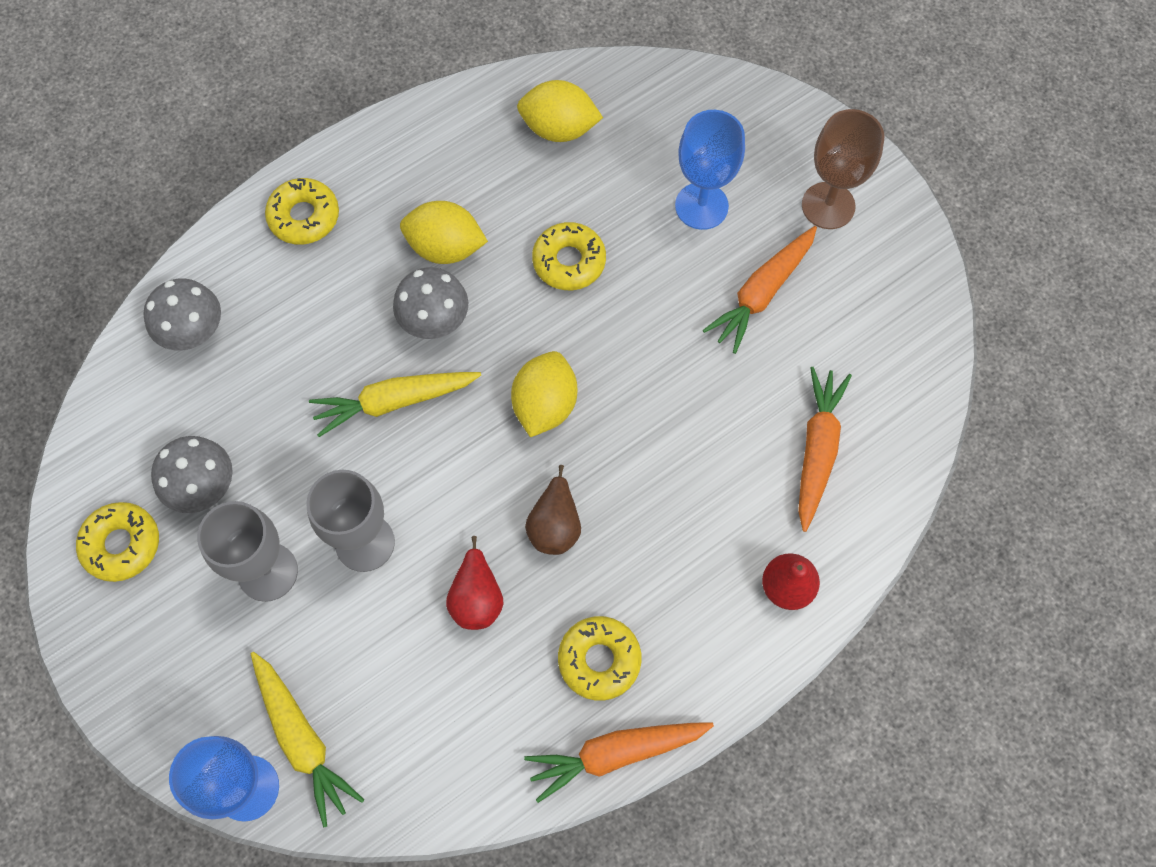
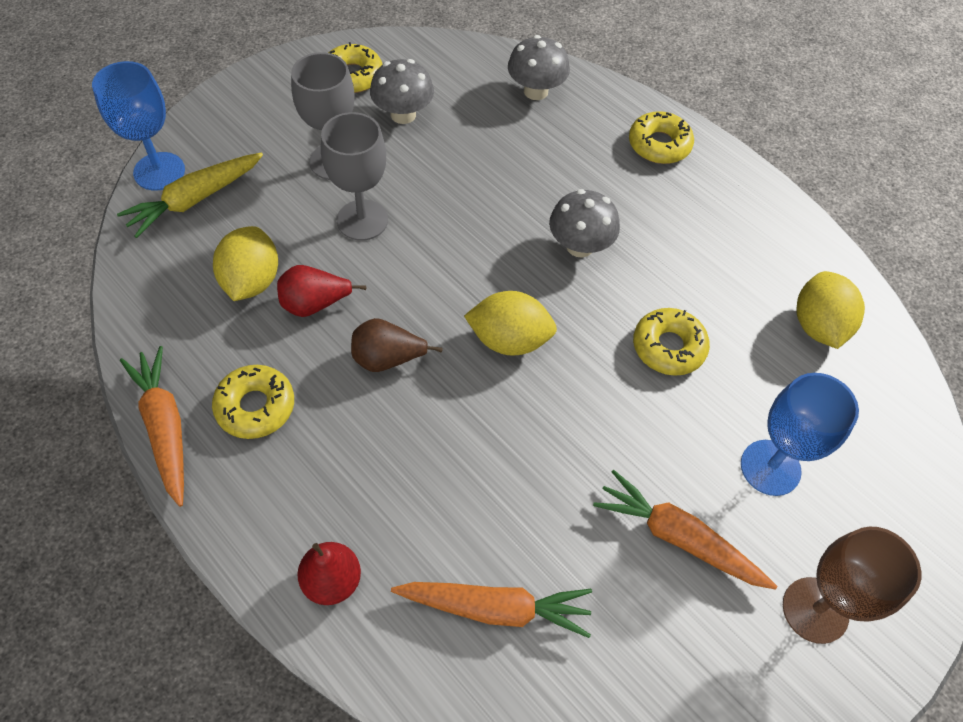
camera: 80 degrees right, 10 degrees down
(394, 402) = (494, 226): yellow carrot -> none
(445, 248) = (656, 246): yellow lemon -> yellow lemon (251, 281)

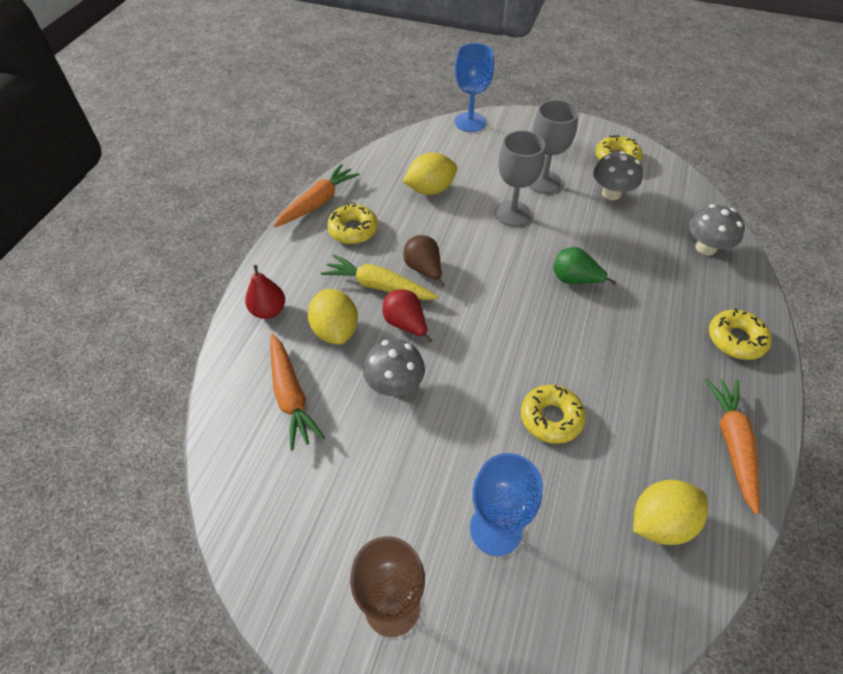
camera: 65 degrees right, 5 degrees down
(195, 199) = (464, 143): yellow carrot -> yellow carrot (379, 286)
(315, 304) = (436, 221): red pear -> red pear (406, 324)
(504, 222) = (574, 280): none -> green pear
(509, 340) = (483, 322): yellow lemon -> yellow lemon (335, 330)
(579, 246) = (593, 329): grey mushroom -> grey mushroom (395, 384)
(678, 537) = (398, 484): orange carrot -> orange carrot (732, 444)

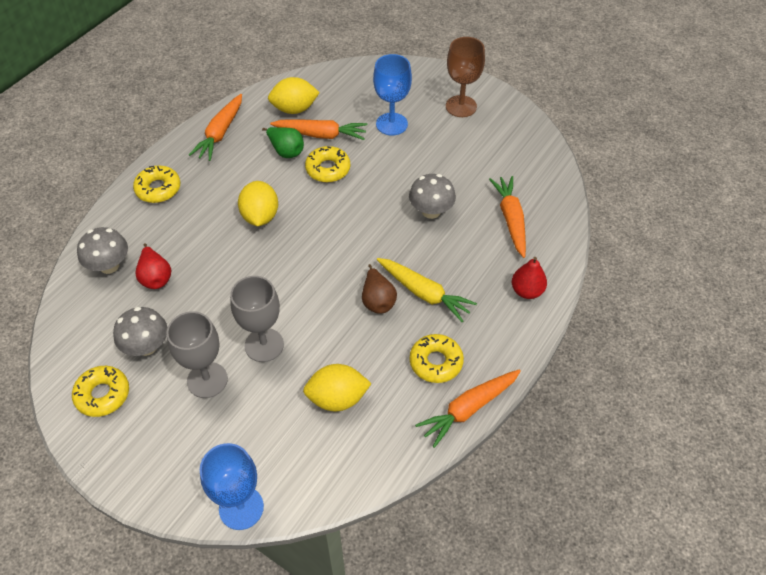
camera: 165 degrees left, 0 degrees up
(335, 330) = (470, 261): yellow lemon -> yellow lemon (260, 216)
(406, 324) = (409, 254): red pear -> red pear (156, 277)
(574, 280) = (248, 261): green pear -> green pear (286, 151)
(591, 478) = (321, 135): none -> orange carrot

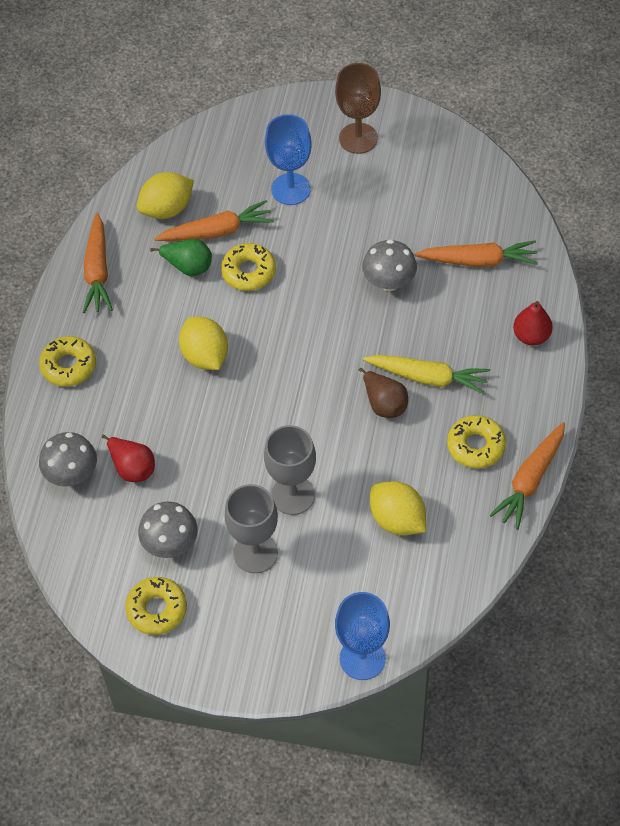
camera: 20 degrees left, 5 degrees up
(337, 398) = (397, 520): yellow lemon -> yellow lemon turned 75 degrees clockwise
(510, 219) = (478, 261): orange carrot -> orange carrot turned 120 degrees clockwise

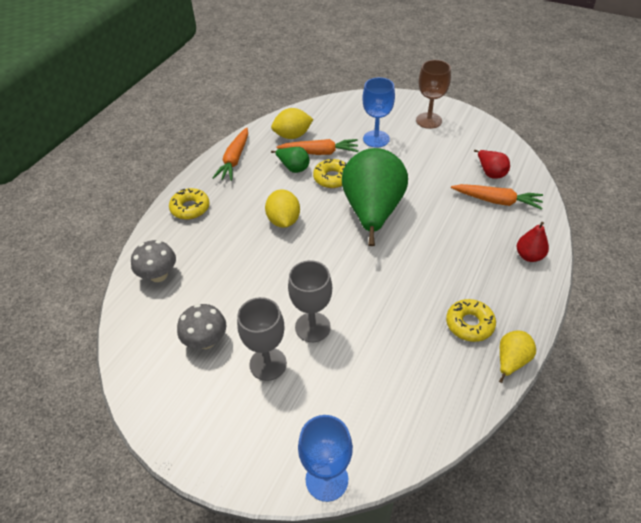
camera: 15 degrees right, 10 degrees down
(132, 468) = (202, 280): red pear -> red pear (490, 172)
(157, 609) = (173, 389): yellow donut -> none
(320, 315) = (372, 212): none -> green pear
(384, 404) = (403, 278): brown pear -> none
(389, 282) = (428, 201): grey mushroom -> none
(397, 520) = (391, 366): yellow lemon -> none
(428, 377) = (442, 267): yellow carrot -> none
(530, 480) = (511, 361): orange carrot -> yellow pear

